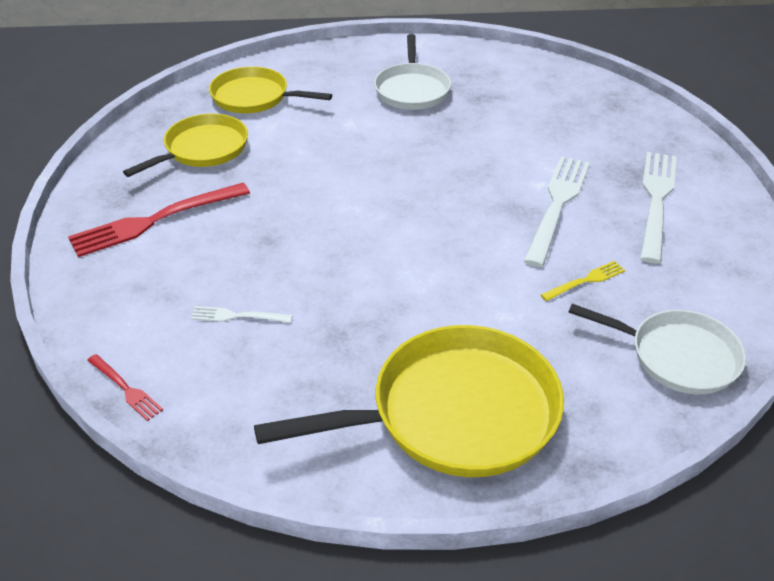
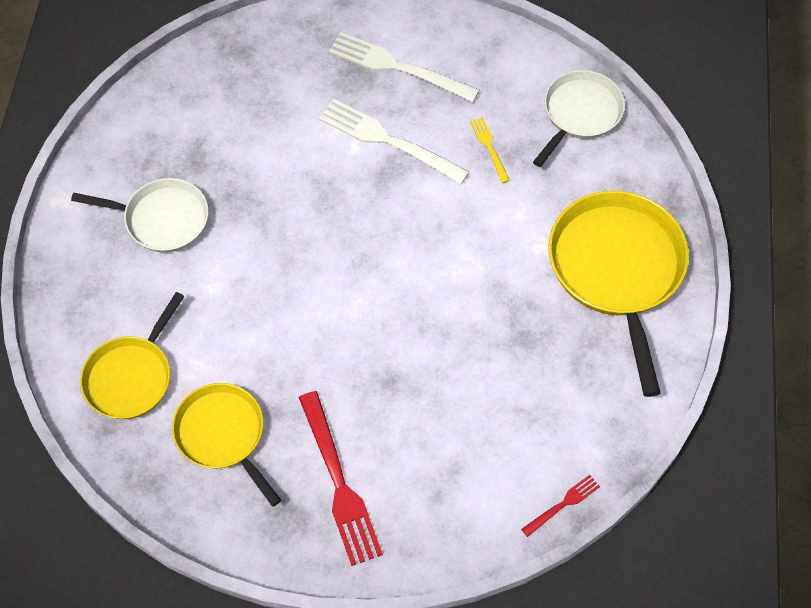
camera: 80 degrees left, 20 degrees up
(236, 316) = (489, 414): white fork -> none

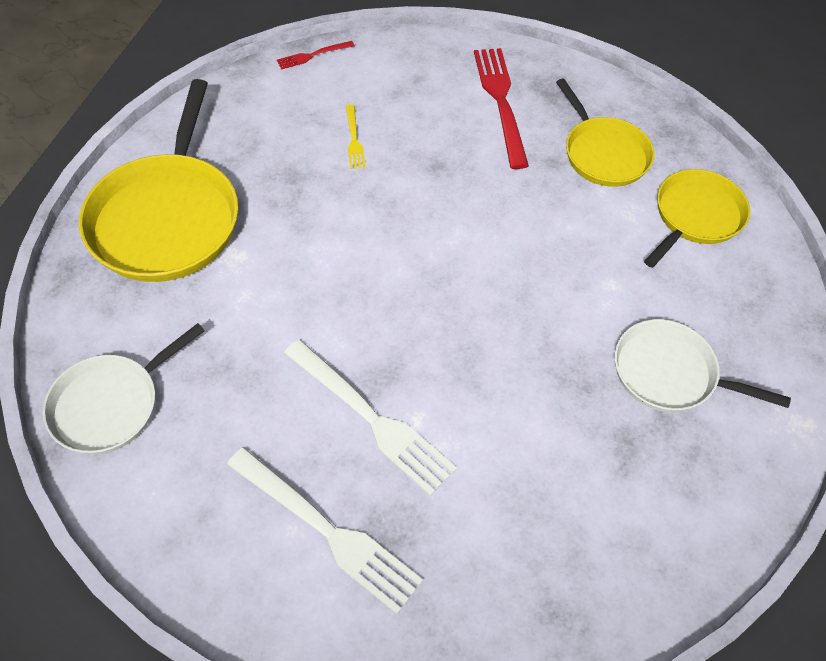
camera: 170 degrees left, 5 degrees down
(489, 147) = (246, 383): yellow fork -> yellow fork (354, 140)

